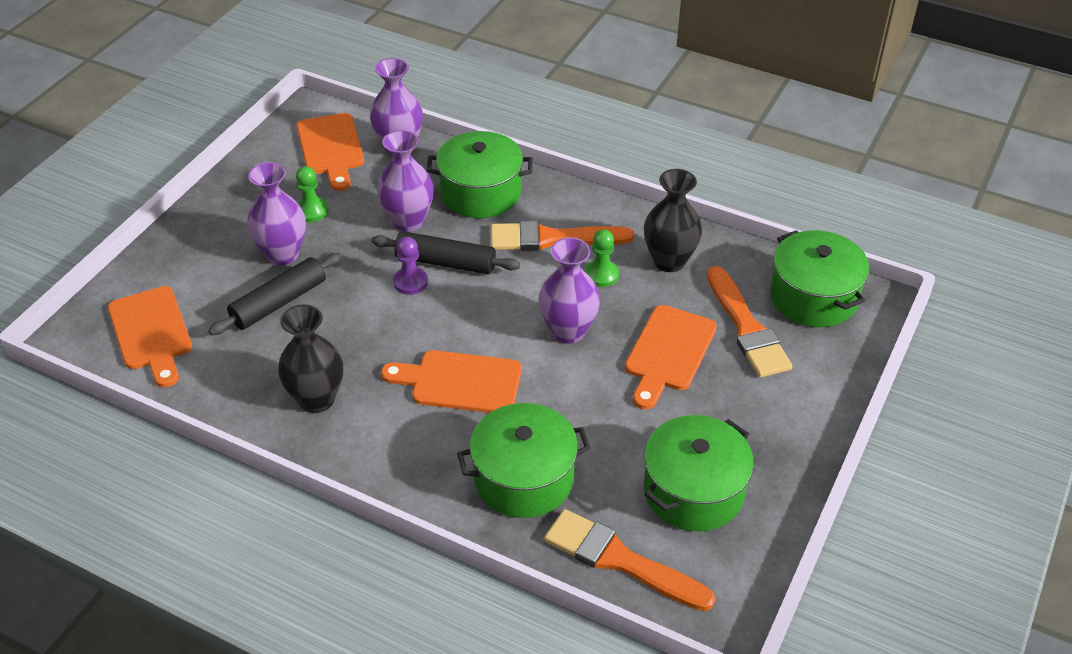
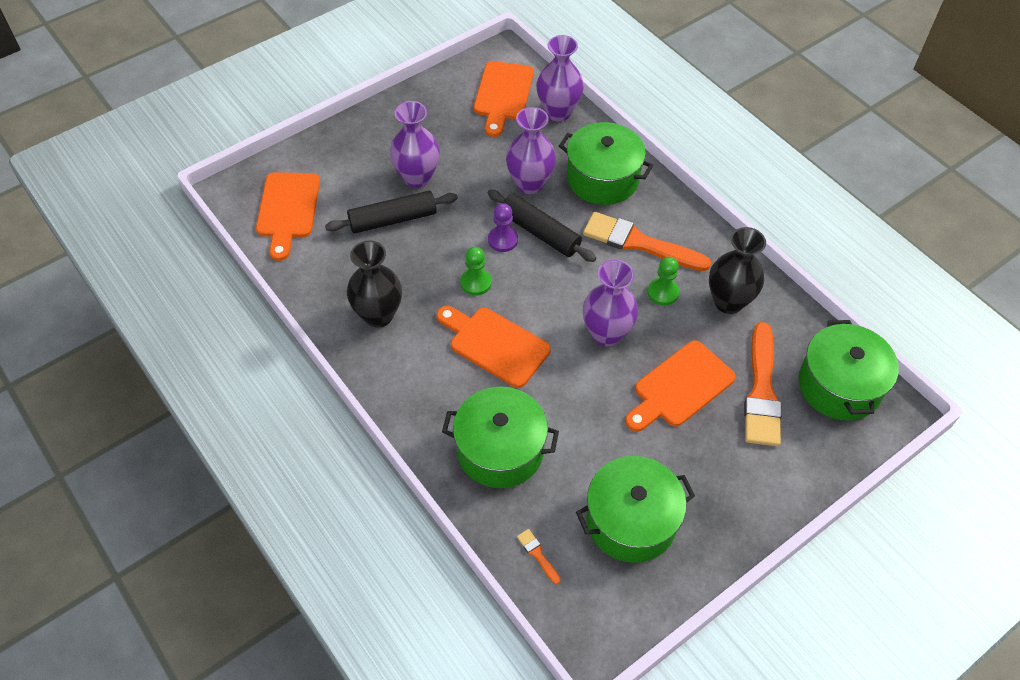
camera: 25 degrees right, 10 degrees up
(311, 211) = (458, 147): green pawn -> green pawn (476, 282)
(620, 560) = (537, 554): orange brush -> orange brush, size x0.40

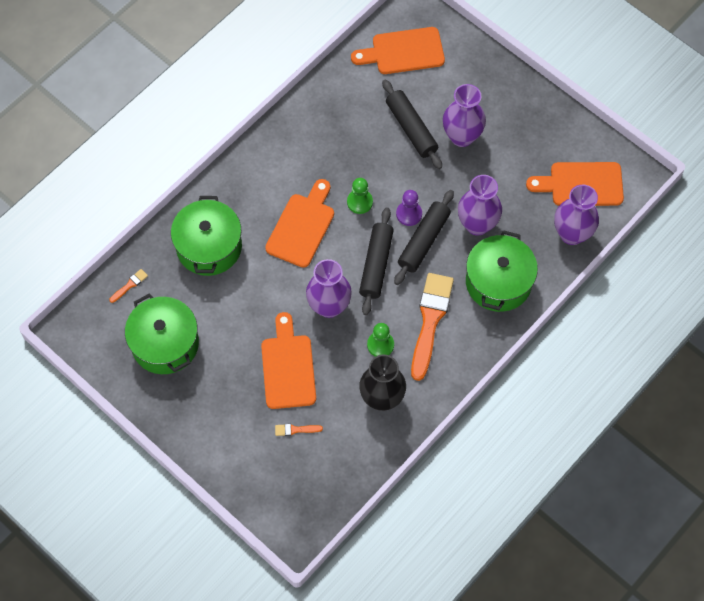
camera: 80 degrees right, 10 degrees up
(378, 315) = (313, 140): black vase -> none
(561, 280) = (376, 265): none -> black rolling pin
(680, 387) = (288, 367): orange cutting board -> orange cutting board turned 45 degrees clockwise
(762, 391) = (295, 430): orange brush -> orange brush, size x0.40
(839, 385) = (313, 491): green pot -> none

